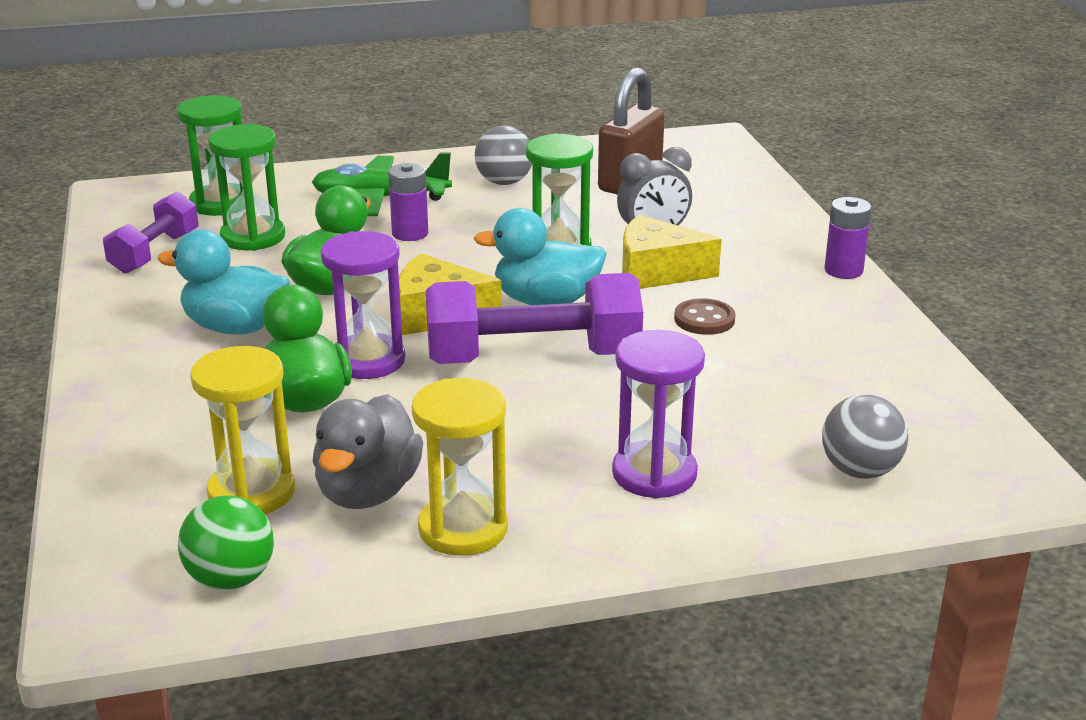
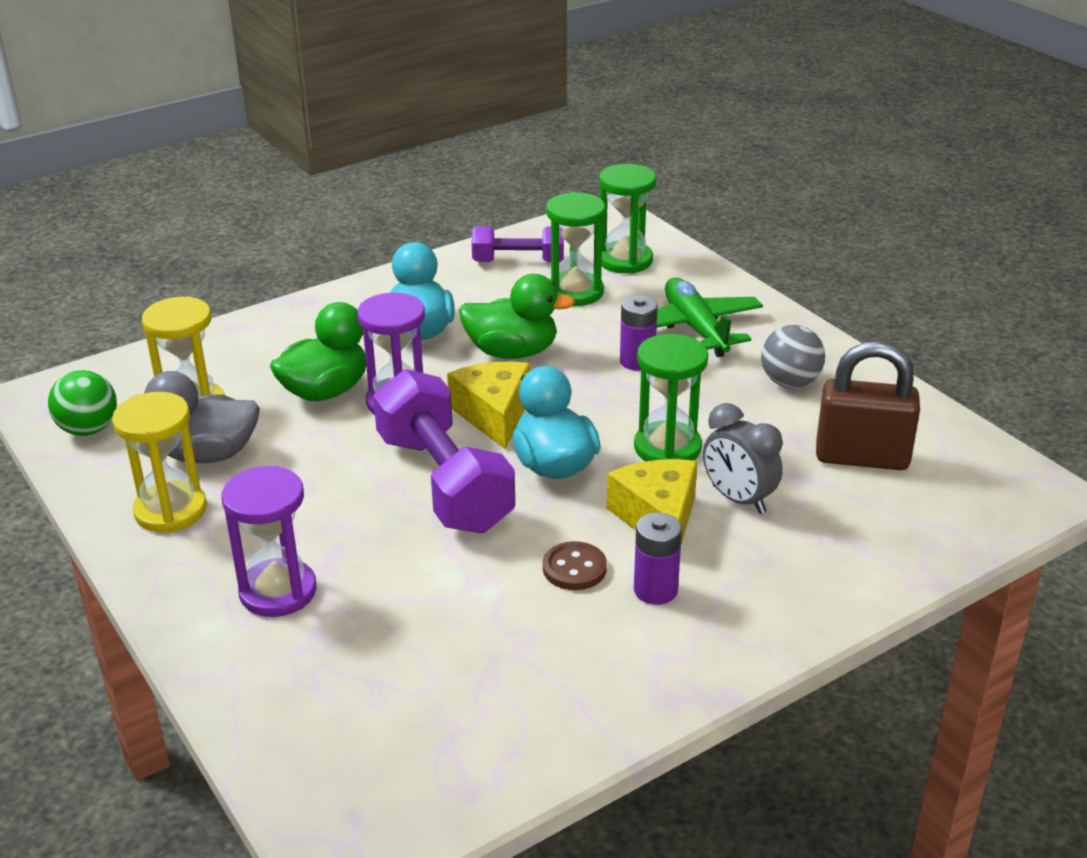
camera: 70 degrees right, 5 degrees up
(843, 270) = (754, 651): purple battery -> purple battery (655, 590)
(860, 471) = (325, 721): grey ball -> none

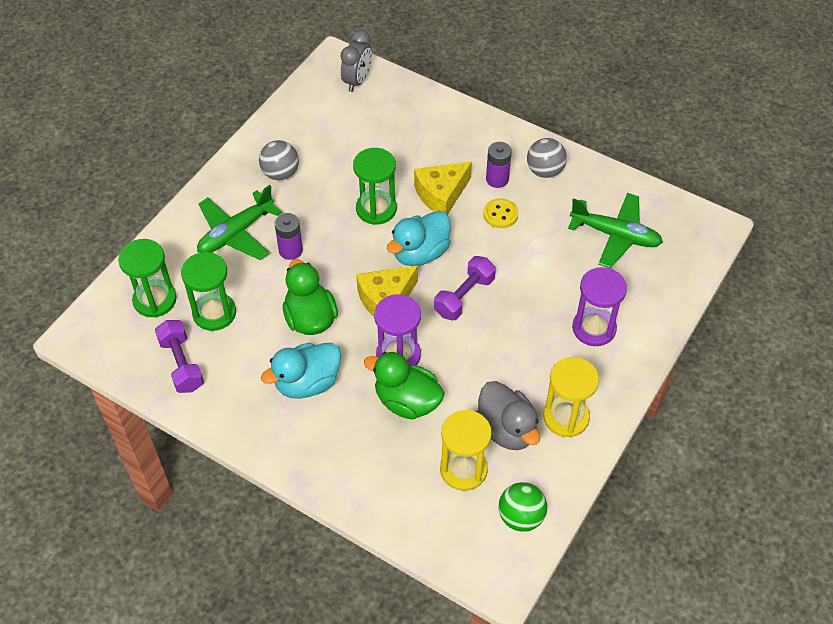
camera: 115 degrees left, 20 degrees up
(433, 692) = (615, 235): none -> green plane
(444, 482) = (464, 296): purple dumbbell -> purple dumbbell, size x0.59
(574, 568) = (500, 214): brown button -> yellow button
(641, 657) = (545, 171): none -> grey ball
(738, 499) = (407, 167): grey clock -> grey clock (357, 81)
(861, 457) = (342, 128): brown padlock -> none

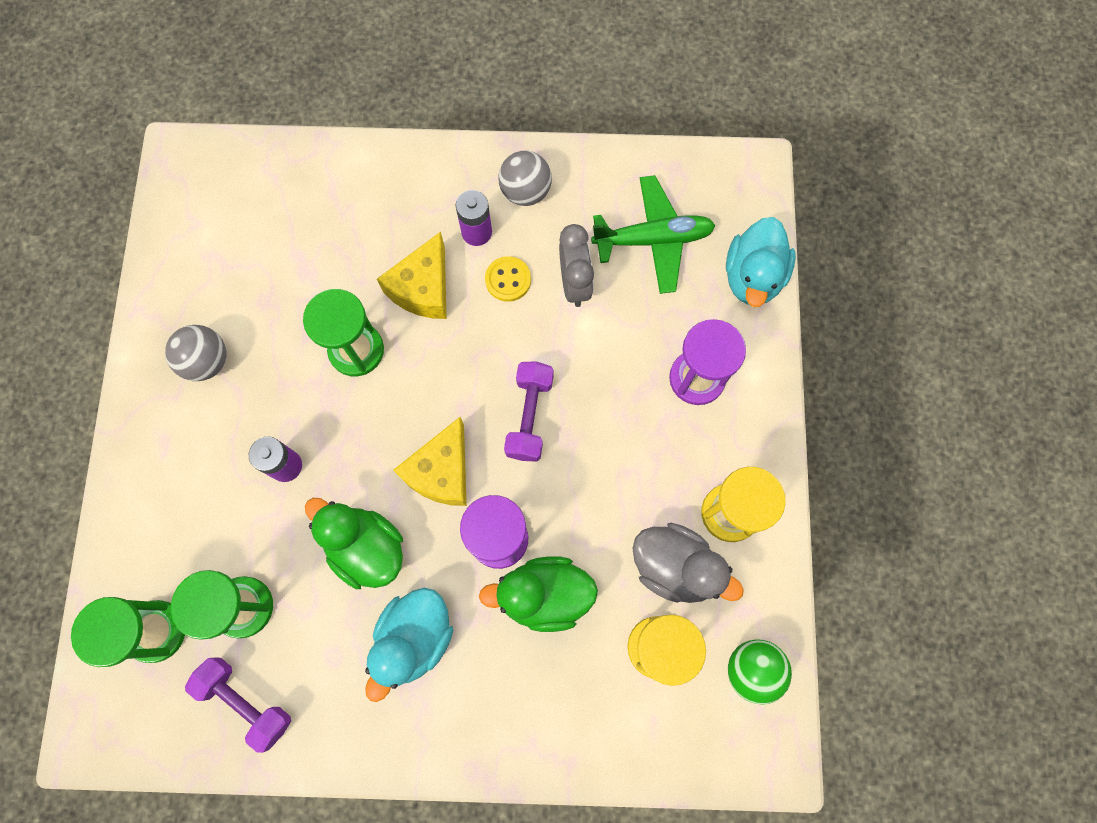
camera: 30 degrees left, 20 degrees up
(236, 233) = (202, 478): green plane -> none
(357, 81) = (225, 175): grey clock -> grey clock (574, 284)
(420, 253) = (445, 384): turquoise duck -> turquoise duck (752, 277)

